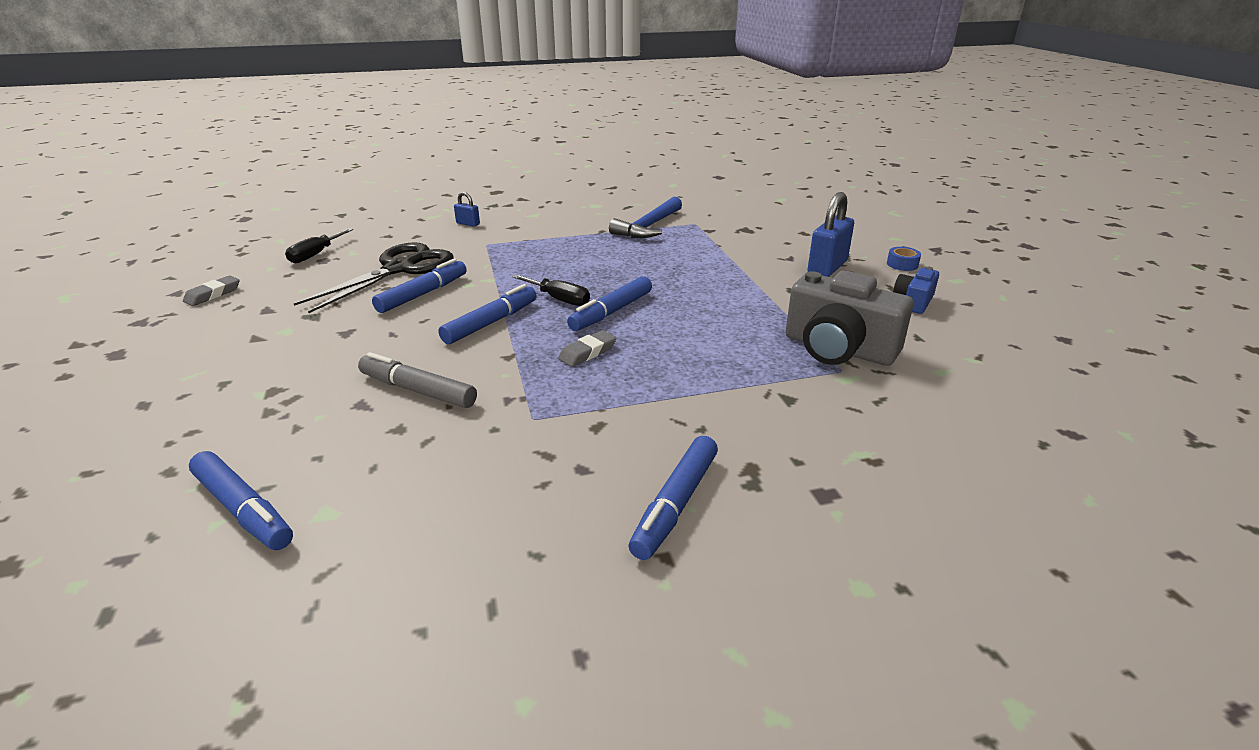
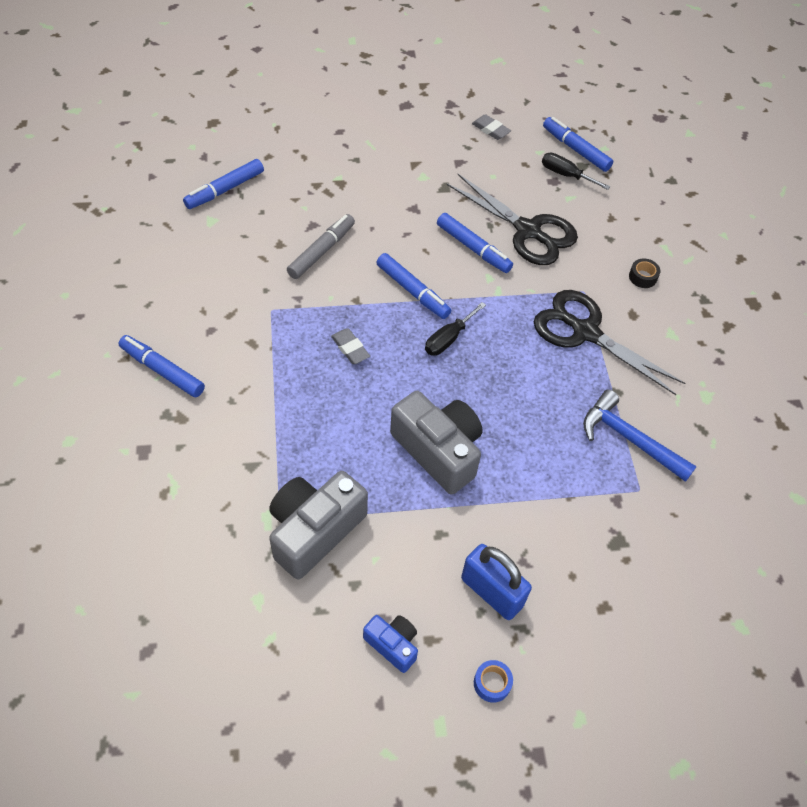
camera: 95 degrees right, 25 degrees up
(468, 224) = (642, 277): blue padlock -> black tape
(538, 243) = (585, 332): none -> black scissors
(611, 312) = (417, 373): blue marker -> blue marker (576, 150)
(702, 296) = (438, 450): none -> grey camera

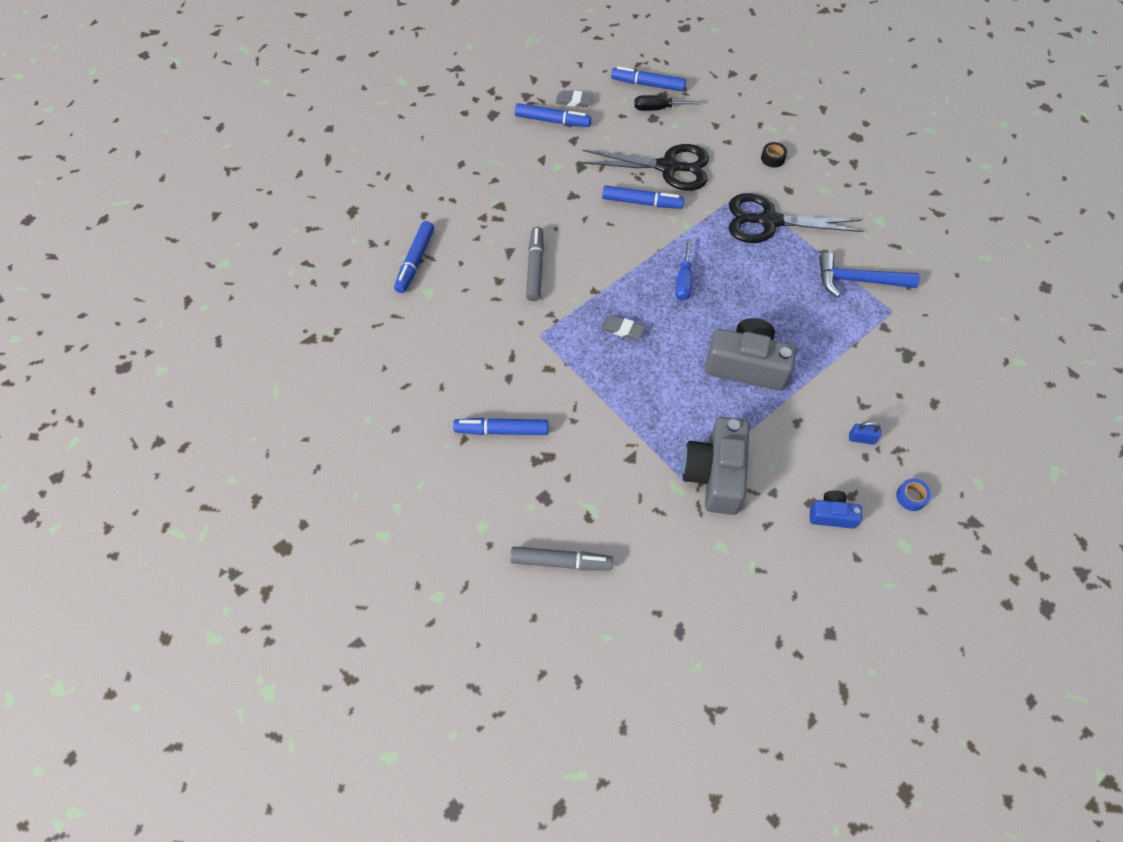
camera: 30 degrees left, 5 degrees up
(104, 515) = (560, 561): none -> grey marker
(412, 291) = (628, 260): blue marker -> blue marker (552, 120)
(448, 339) = (683, 281): black screwdriver -> blue screwdriver
(492, 592) = (861, 439): blue padlock -> blue padlock, size x0.49

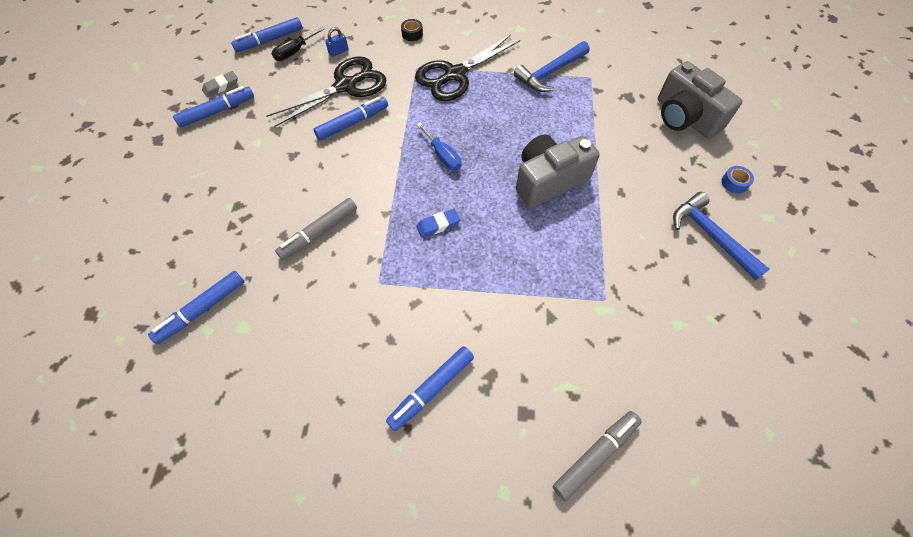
camera: 45 degrees left, 0 degrees up
(415, 261) = (202, 309): blue marker -> blue marker turned 75 degrees clockwise
(535, 268) = (319, 232): grey marker -> grey marker turned 90 degrees counterclockwise
(622, 329) = (438, 225): grey eraser -> blue eraser
(715, 474) = (616, 275): grey camera -> grey camera (685, 117)
(831, 515) = (711, 236): blue camera -> blue hammer
(861, 439) = (667, 170): blue padlock -> blue padlock (338, 52)

